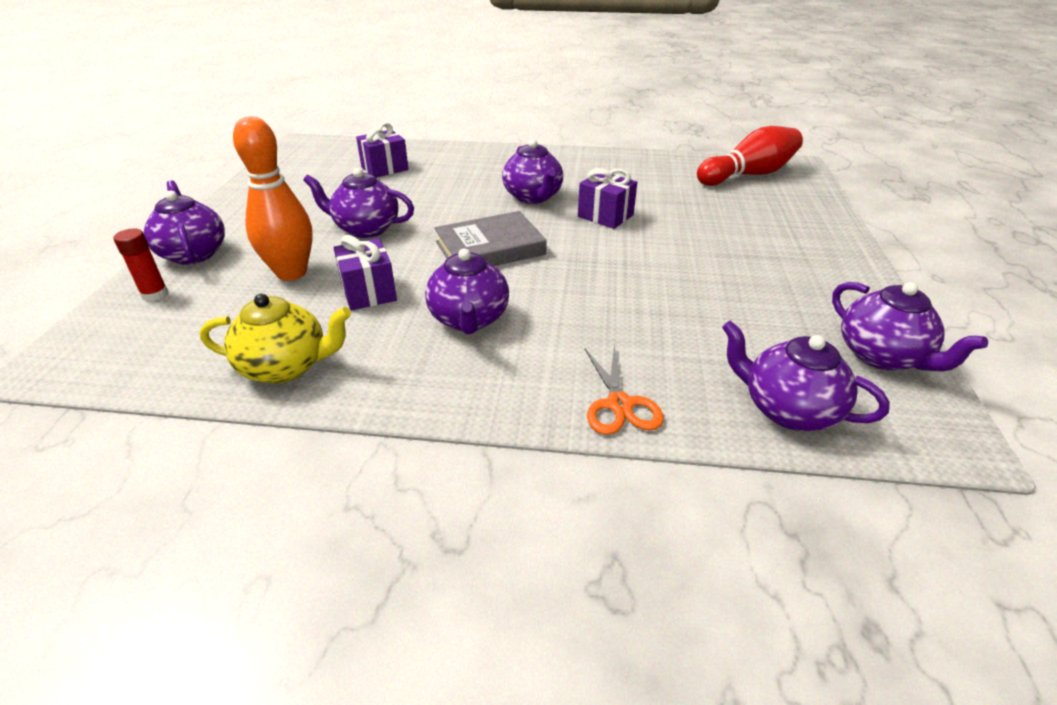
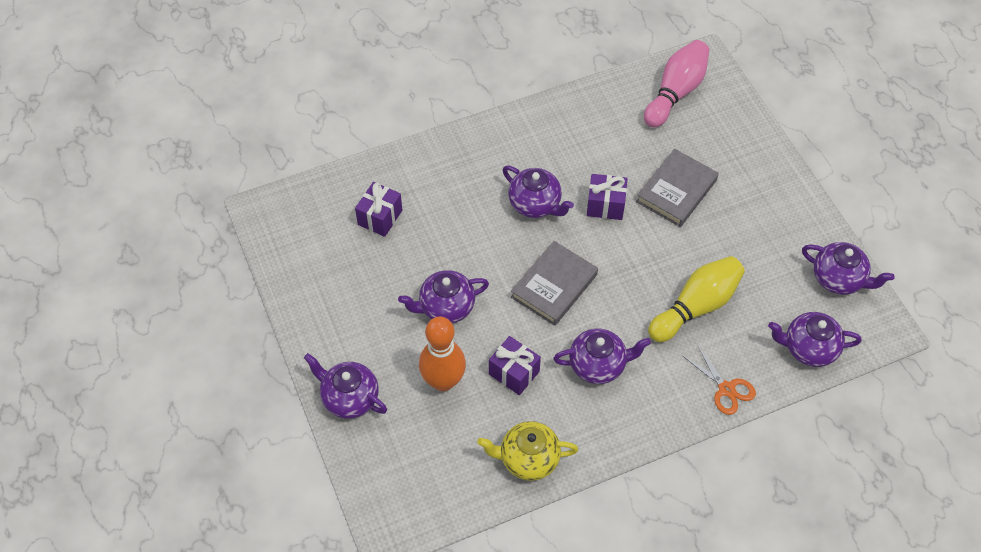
camera: 30 degrees left, 20 degrees up
(155, 294) = (375, 449): red glue stick -> none
(286, 367) = (528, 459): yellow teapot -> yellow teapot turned 150 degrees counterclockwise
(469, 319) = (598, 365): purple teapot -> purple teapot turned 60 degrees counterclockwise
(644, 314) = (696, 306): none -> yellow bowling pin
(696, 228) = (676, 191): none -> grey book
(748, 175) = (675, 92): red bowling pin -> pink bowling pin

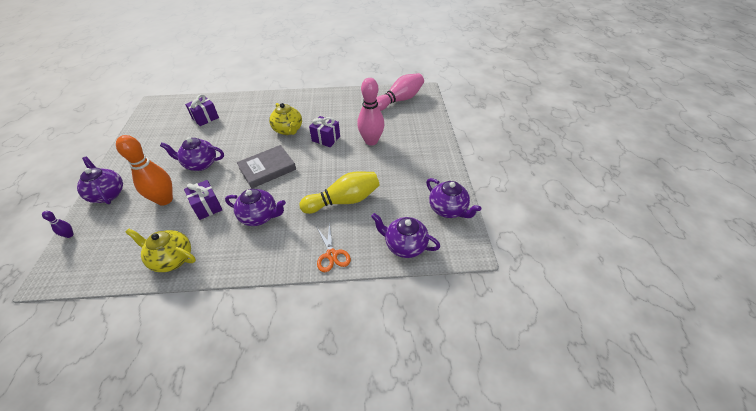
camera: 20 degrees right, 10 degrees down
(356, 473) = (69, 235): none -> purple bowling pin
(535, 204) = (288, 130): purple teapot -> yellow teapot
(676, 191) = (371, 141): grey book -> pink bowling pin

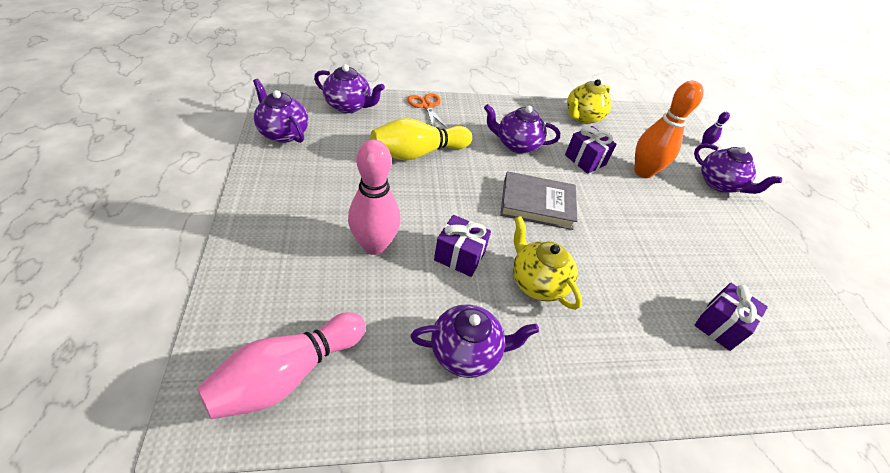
camera: 170 degrees right, 0 degrees up
(172, 259) = (582, 117): yellow teapot -> yellow teapot turned 120 degrees clockwise
(200, 164) = (641, 219): purple teapot -> purple teapot (466, 352)
(267, 169) = (537, 204): grey book -> grey book turned 45 degrees clockwise

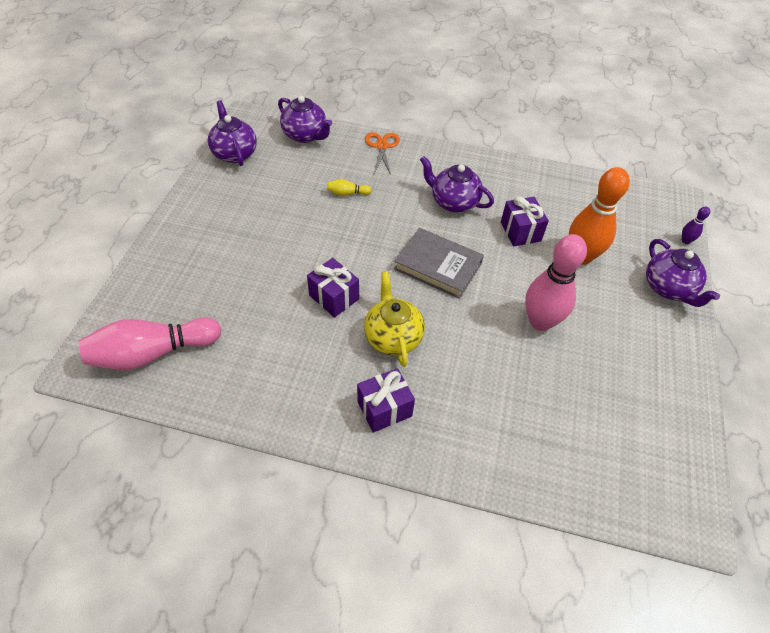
camera: 25 degrees right, 5 degrees up
(374, 245) = (264, 271): pink bowling pin -> pink bowling pin (540, 322)
(418, 153) = (347, 193): yellow bowling pin -> yellow bowling pin, size x0.42
(466, 352) = (296, 376): purple teapot -> none
(582, 117) = (549, 184): yellow teapot -> none
(719, 325) = (555, 423): purple gift -> purple gift (384, 408)

